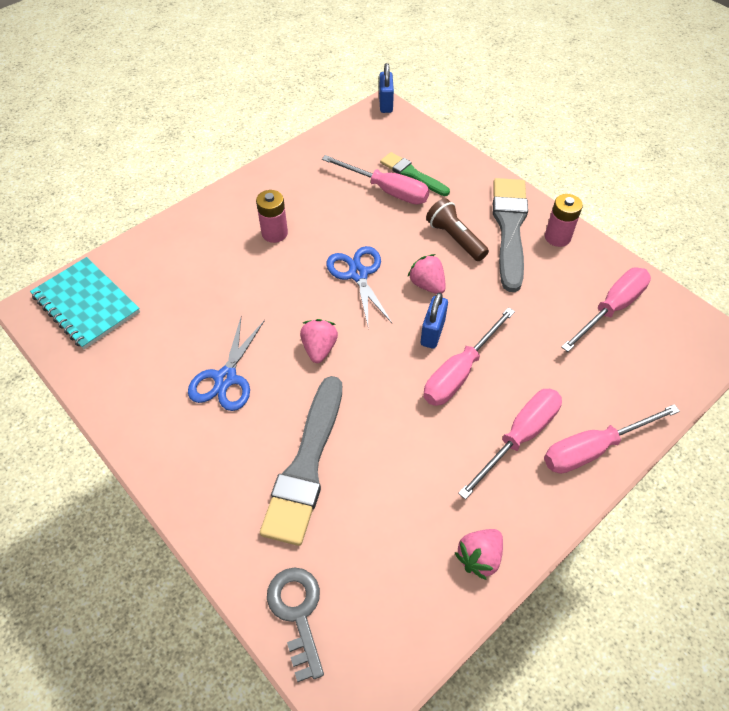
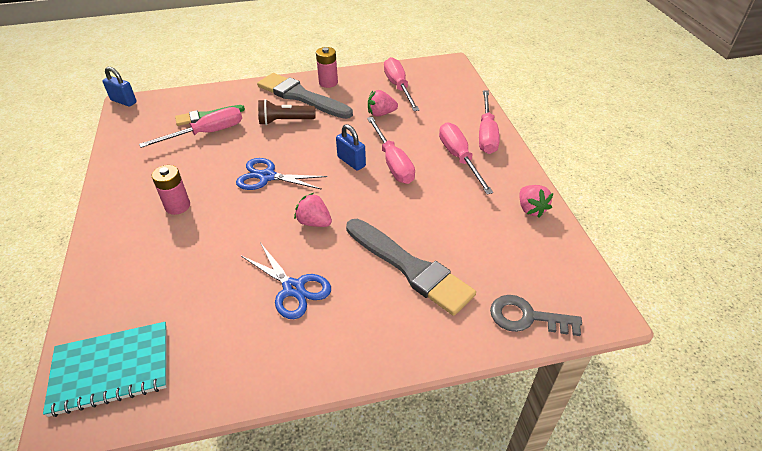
camera: 60 degrees left, 10 degrees down
(427, 285) = (310, 148): pink strawberry -> pink strawberry (381, 113)

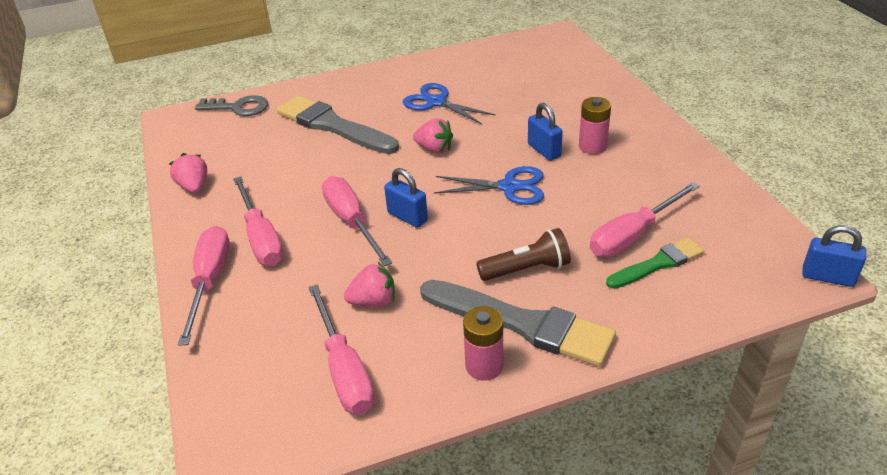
camera: 175 degrees right, 5 degrees down
(111, 369) = (550, 52): turquoise notebook -> none
(220, 207) = (544, 150): none -> blue padlock

